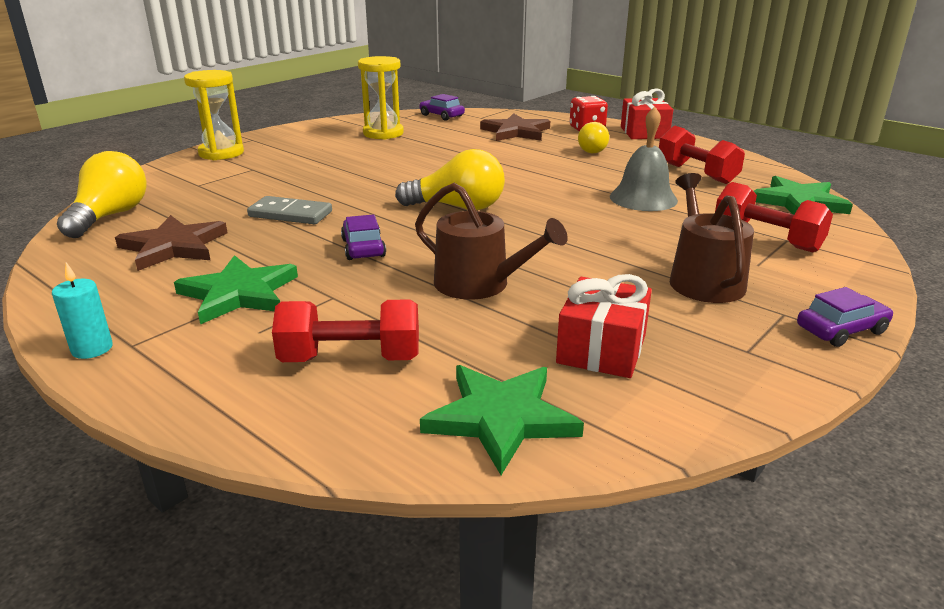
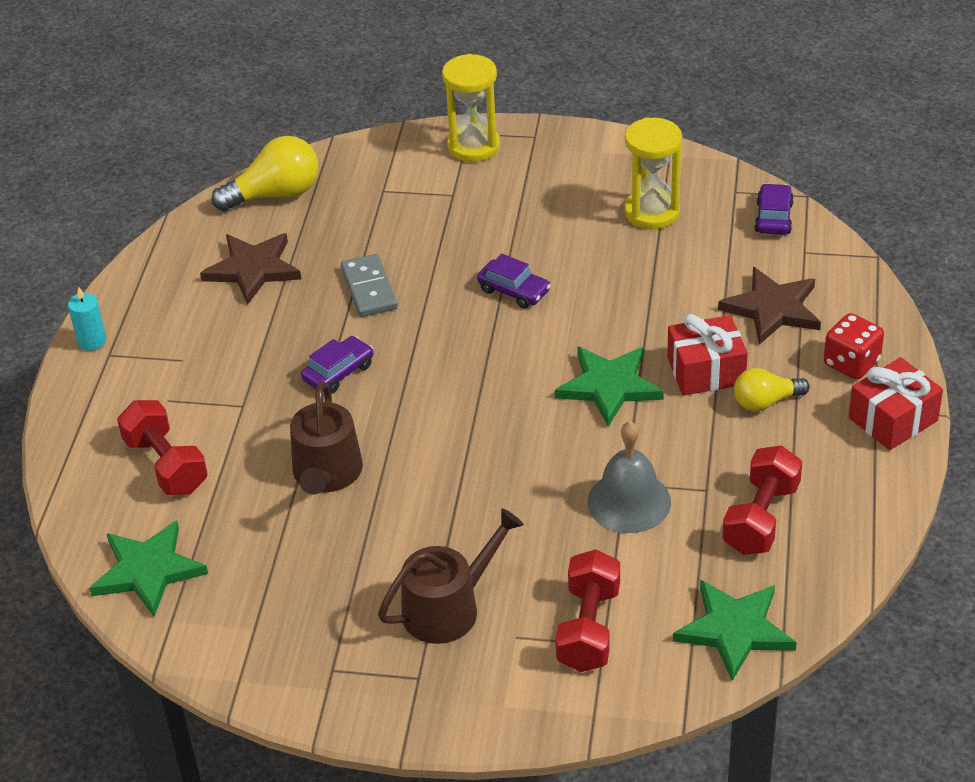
camera: 60 degrees right, 15 degrees up
(239, 293) = (209, 355): green star -> green star (609, 386)
(458, 207) = (480, 382): yellow light bulb -> none
(601, 349) = (273, 586): red gift -> red gift (706, 371)
(841, 330) = (413, 720): purple car -> purple car (514, 290)

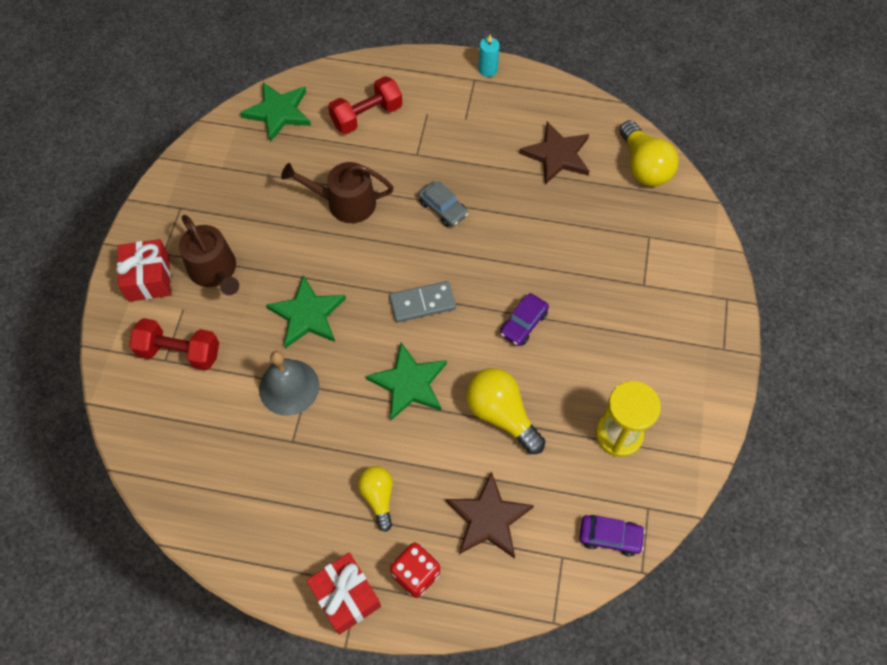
camera: 90 degrees right, 20 degrees up
(338, 372) = (443, 208): purple car -> grey car
(369, 289) = (531, 227): grey domino -> grey domino (422, 303)
(473, 146) = (708, 302): yellow hourglass -> none
(640, 304) = (501, 414): none -> yellow light bulb
(706, 371) = (418, 456): red gift -> red gift (149, 278)
(734, 630) = (157, 444): green star -> green star (307, 314)
(761, 518) = (257, 476): red dumbbell -> none

